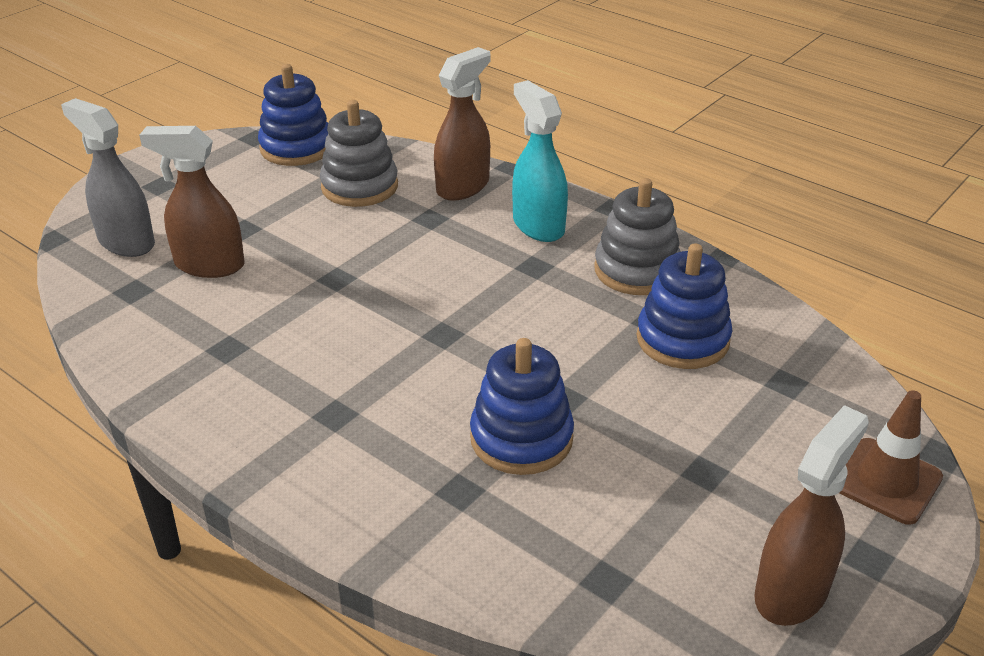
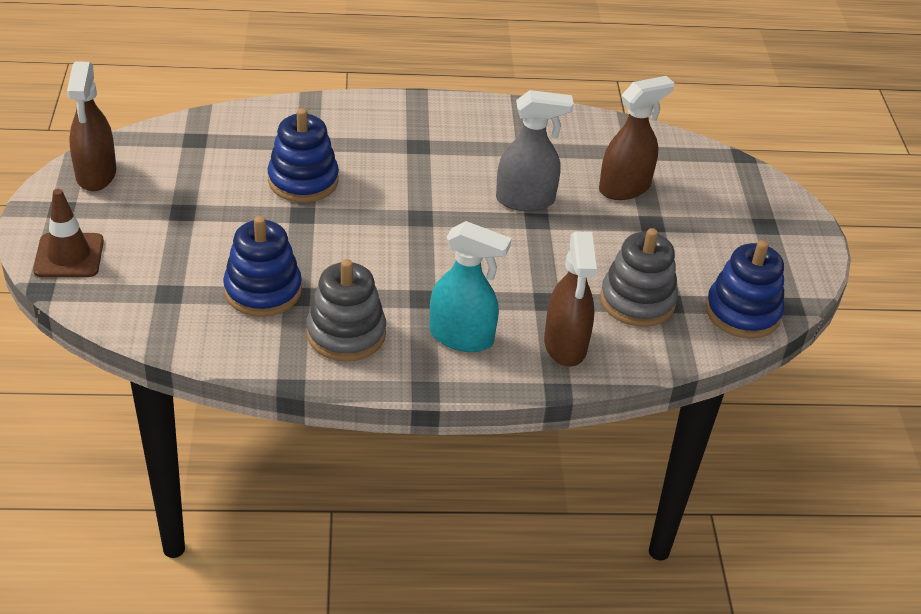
camera: 135 degrees right, 5 degrees up
(126, 242) = (699, 176): grey spray bottle -> grey spray bottle (526, 200)

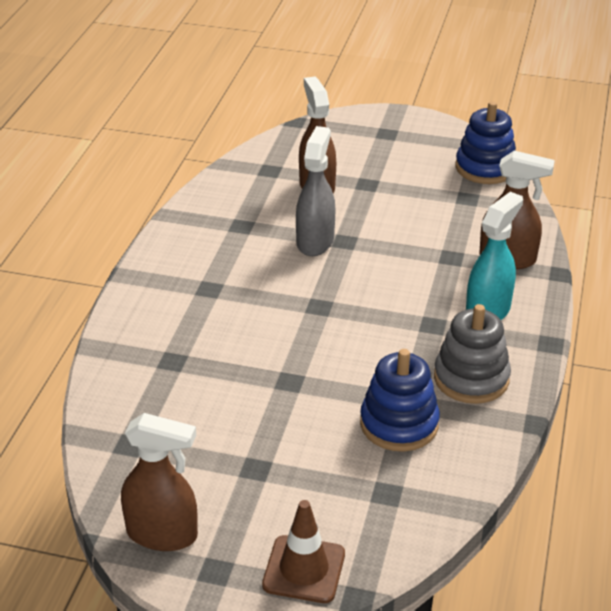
camera: 70 degrees left, 5 degrees down
(303, 181) = (235, 373): blue stacking toy -> none
(637, 301) = (462, 212): grey stacking toy -> none

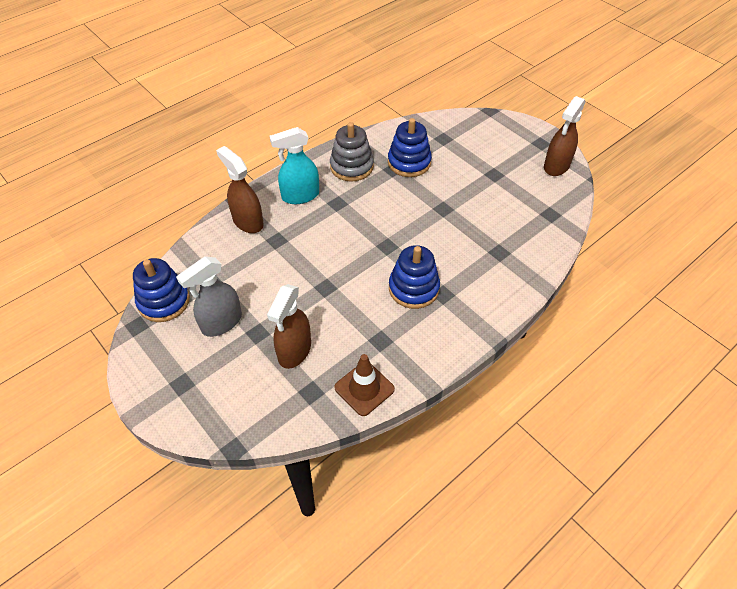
camera: 145 degrees left, 15 degrees up
(162, 534) = (556, 166): brown spray bottle -> brown spray bottle turned 105 degrees counterclockwise
(247, 279) = (413, 288): none -> blue stacking toy
(304, 569) = (503, 128): brown traffic cone -> brown traffic cone (364, 388)
(315, 241) = (344, 297): grey spray bottle -> grey spray bottle (221, 323)

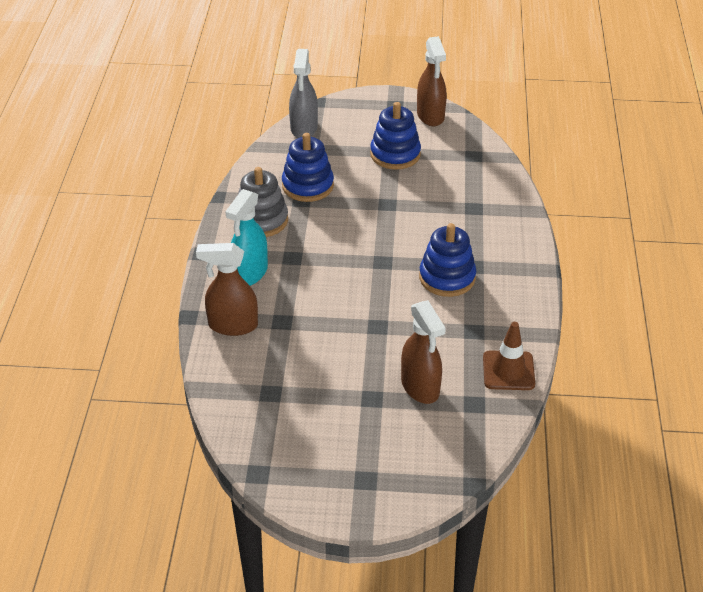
camera: 45 degrees left, 10 degrees down
(164, 301) = (253, 438): blue stacking toy -> blue stacking toy (395, 154)
(221, 323) = (330, 414): grey spray bottle -> grey spray bottle (304, 128)

